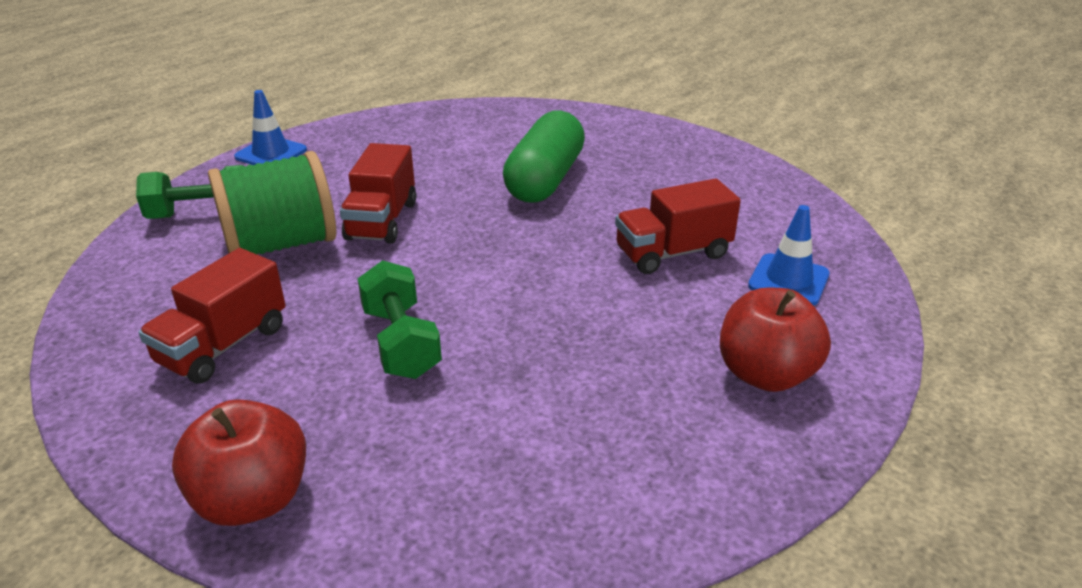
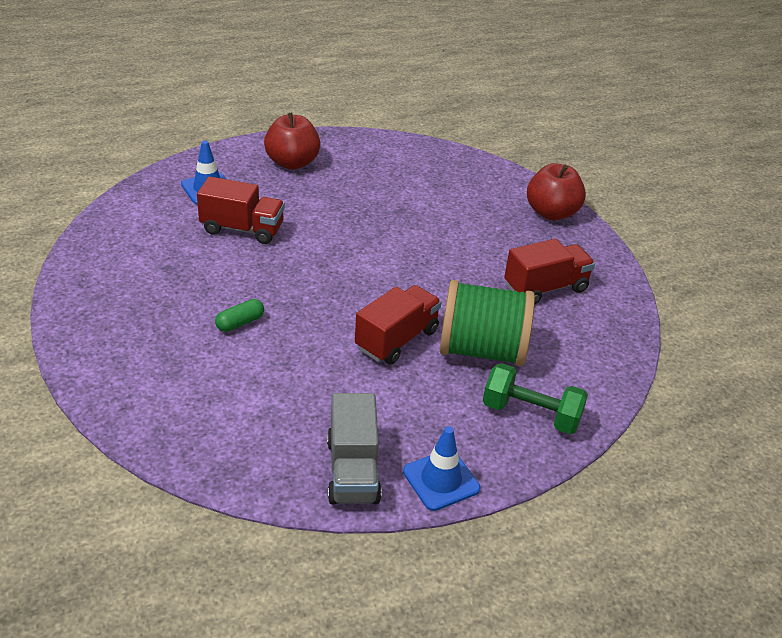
camera: 150 degrees left, 5 degrees up
(346, 137) = (353, 470): none -> grey truck
(401, 342) = (447, 248): green dumbbell -> none
(545, 179) = (240, 323): green capsule -> green capsule, size x0.42

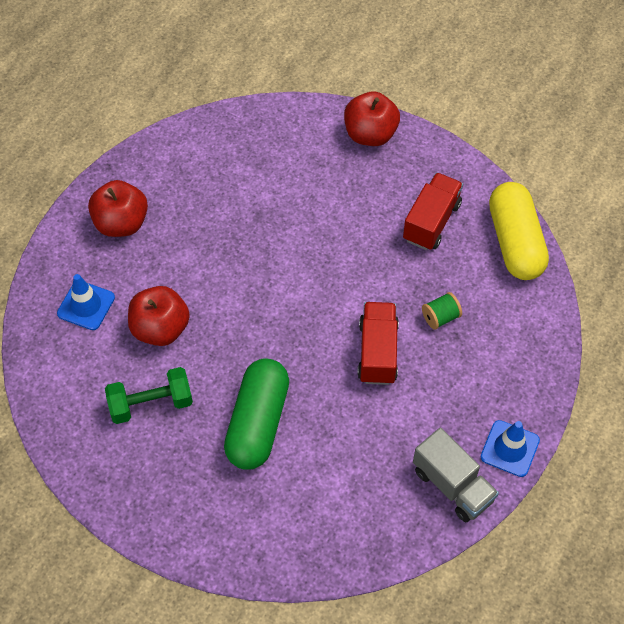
camera: 35 degrees left, 20 degrees up
(240, 323) = (257, 422): green capsule -> green capsule, size x2.39
(242, 229) = (160, 328): red truck -> red apple
(482, 350) = (440, 317): green spool -> green spool, size x0.43
(531, 414) = (517, 350): green dumbbell -> green dumbbell (151, 403)
(613, 341) = (515, 242): none -> yellow capsule

